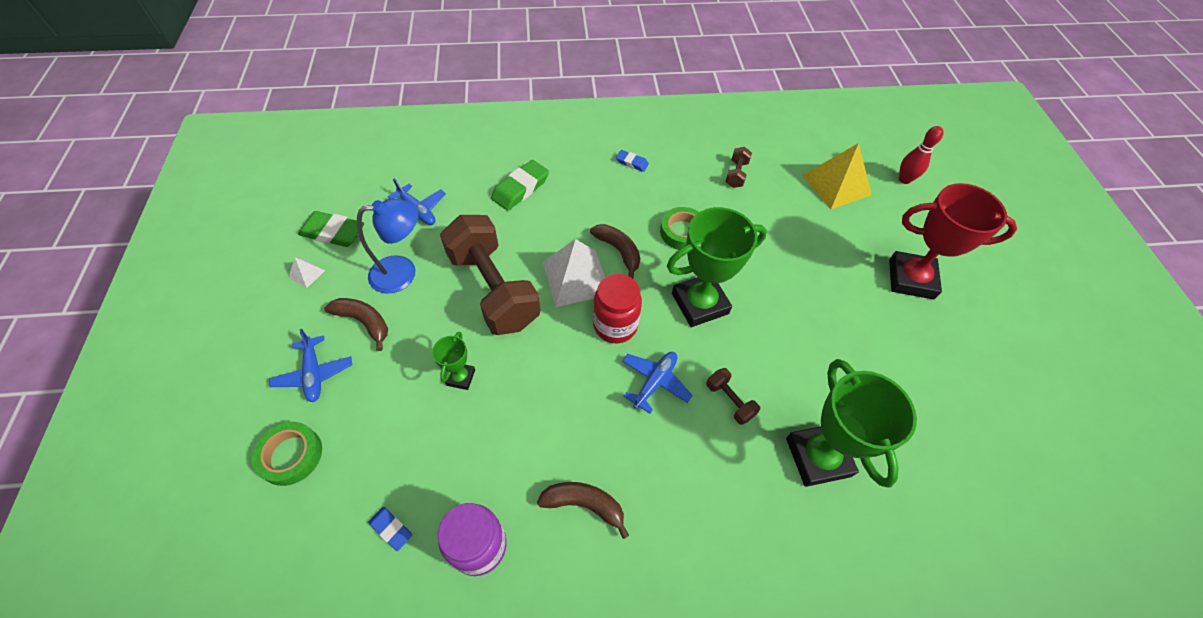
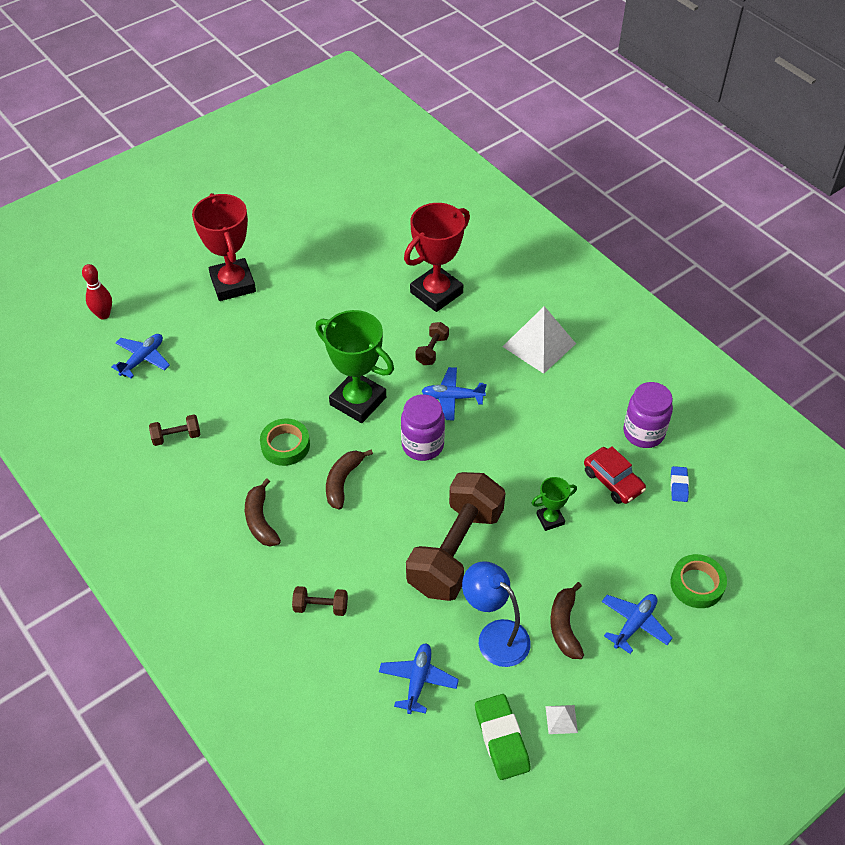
camera: 120 degrees left, 5 degrees down
(451, 464) = (613, 481): none -> red car
(520, 189) = (321, 607): green eraser -> brown dumbbell
(576, 278) = (396, 497): white pyramid -> white pyramid (539, 345)
(584, 504) = (571, 393): brown banana -> brown banana (260, 520)
(615, 325) = (422, 445): red jar -> purple jar
(632, 163) = (215, 529): blue eraser -> none
(818, 457) = (436, 293): green trophy -> red trophy
(836, 185) = (143, 359): yellow pyramid -> blue plane

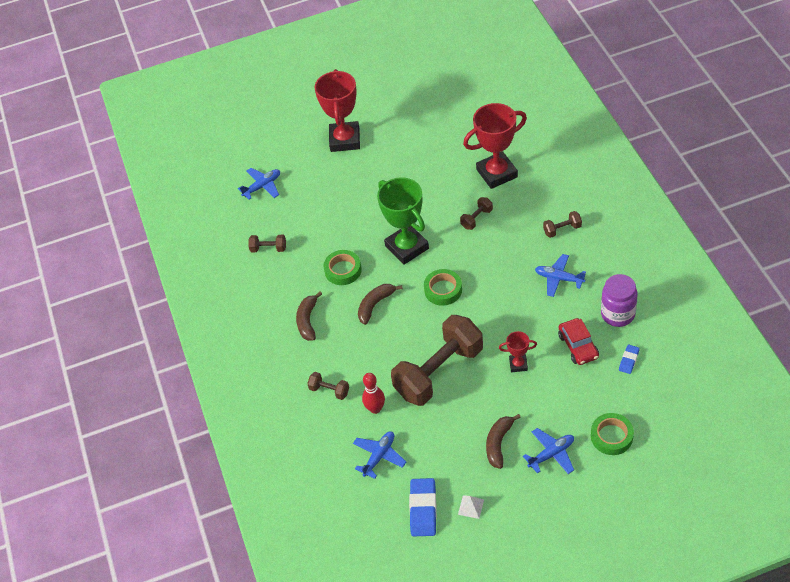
camera: 25 degrees right, 0 degrees up
(103, 315) = (245, 148): red bowling pin -> red bowling pin (375, 409)
(422, 445) = (443, 290): purple jar -> green tape
(452, 397) = (478, 258): blue plane -> blue plane (559, 278)
(495, 636) = (445, 438): blue lamp -> none
(501, 739) = (423, 509): green eraser -> blue eraser
(539, 345) = (562, 229): white pyramid -> brown dumbbell
(550, 519) = (518, 364): green trophy -> red trophy

